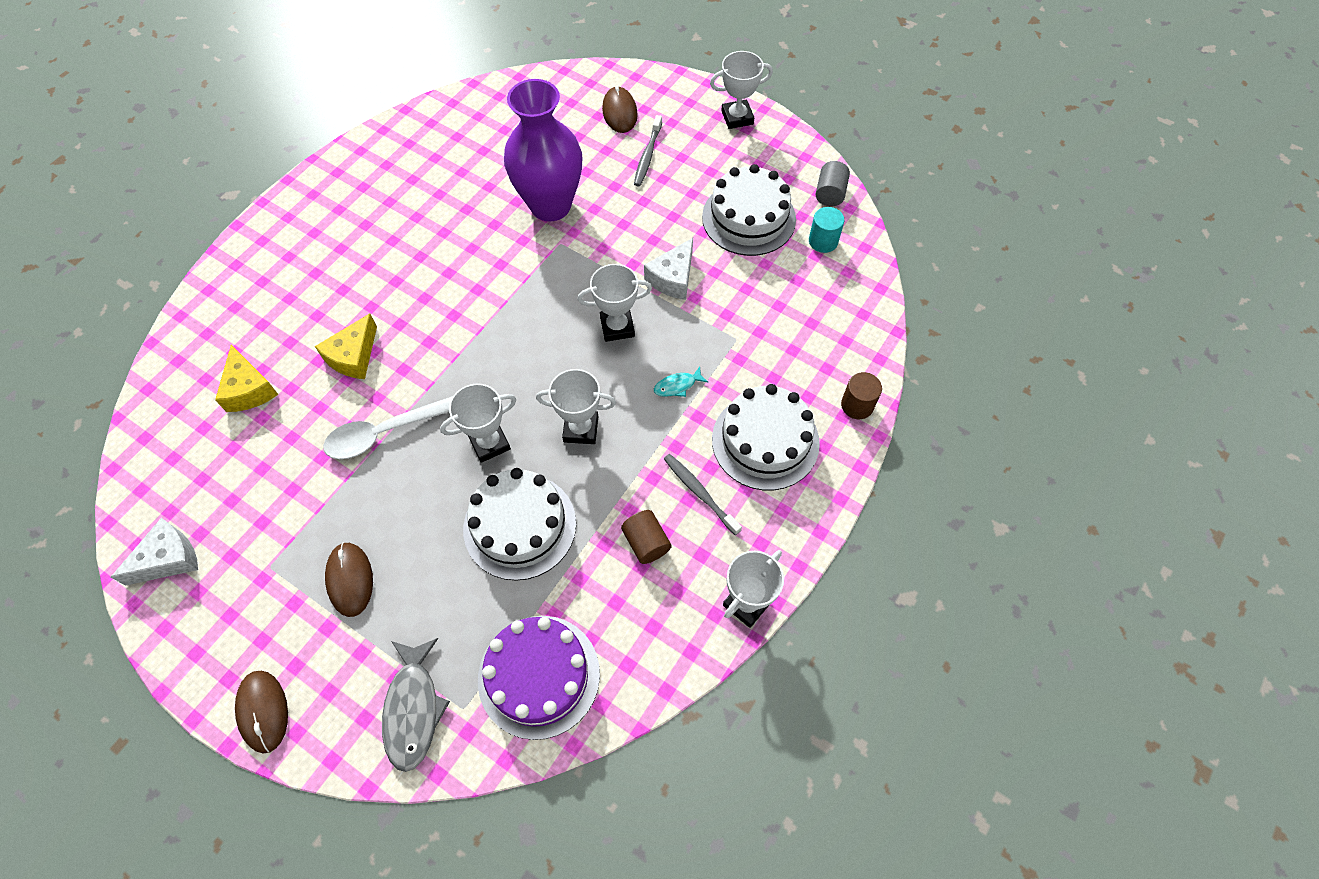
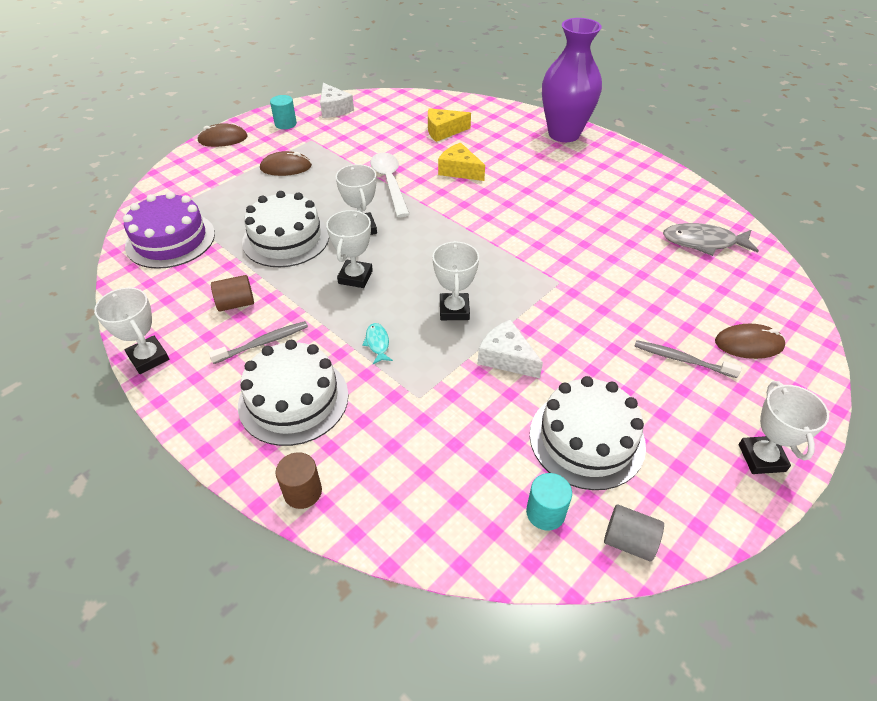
camera: 100 degrees right, 15 degrees down
(215, 622) = (285, 124): none -> turquoise cylinder
(413, 709) = (186, 188): grey fish -> grey fish (703, 242)
(550, 205) = (607, 280): purple vase -> purple vase (564, 134)

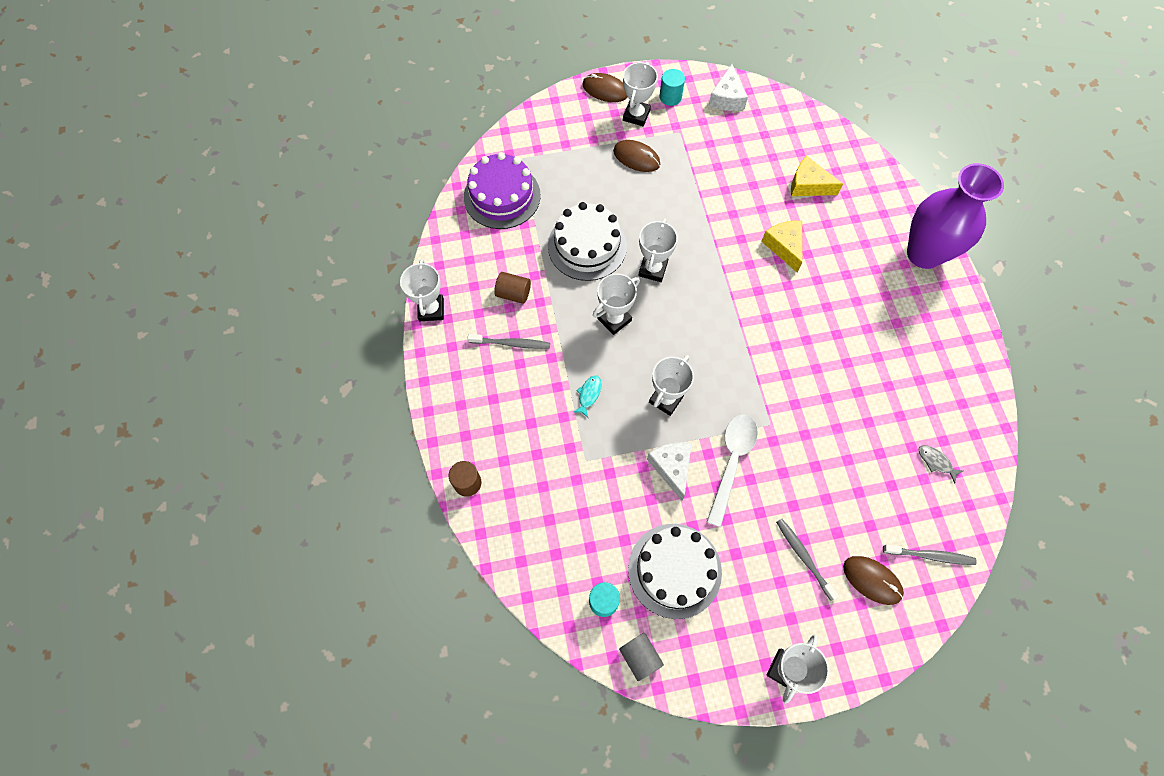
camera: 35 degrees right, 20 degrees up
(264, 143) = (636, 115): none -> white trophy
(293, 399) = (503, 407): white cake -> none
(390, 183) = (712, 227): white spoon -> white spoon (732, 462)
(703, 242) = (936, 462): grey fish -> grey fish, size x0.51
(767, 302) = (930, 555): none -> grey toothbrush

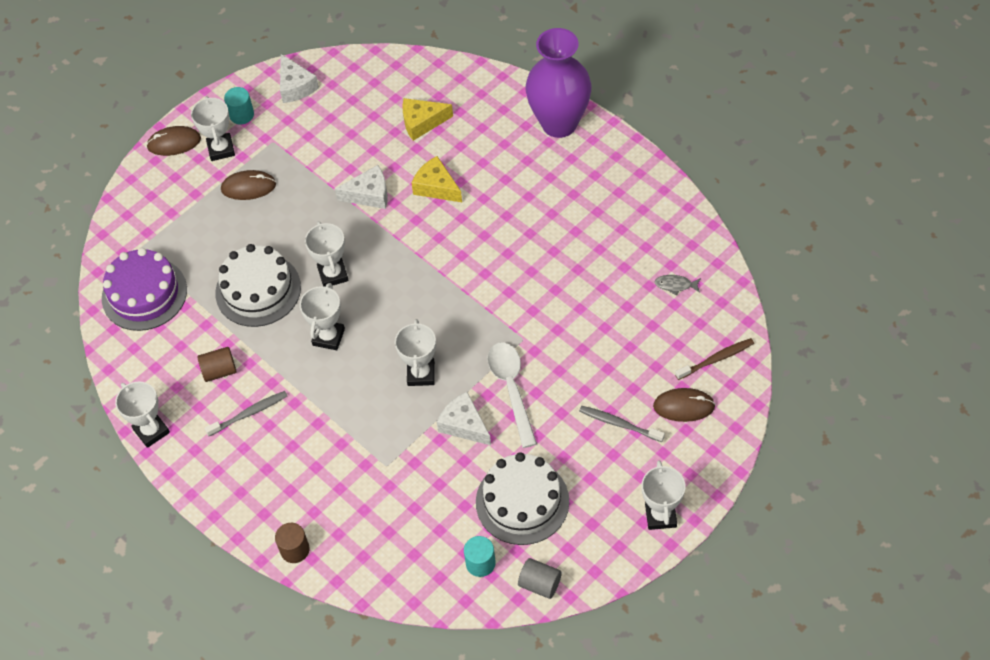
camera: 30 degrees left, 10 degrees down
(589, 394) = (350, 412): turquoise fish -> none
(726, 220) = (369, 194): none -> white cheese
(930, 555) = (716, 359): grey toothbrush -> brown toothbrush

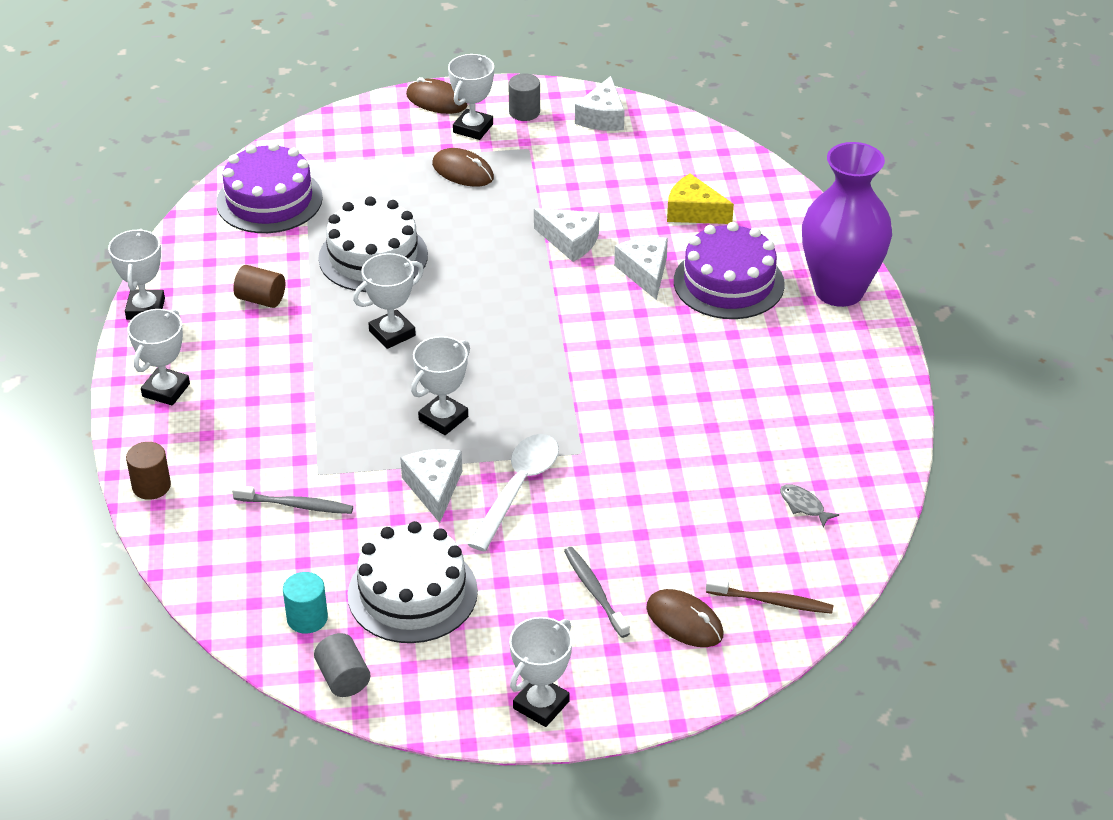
camera: 35 degrees right, 15 degrees down
(241, 115) = (524, 112): turquoise cylinder -> grey cylinder
(249, 414) = (245, 349): grey toothbrush -> grey toothbrush (296, 505)
(333, 274) = (457, 285): white trophy -> white trophy (166, 390)
(436, 187) = (645, 272): yellow cheese -> white cheese
(492, 161) = (728, 283): none -> purple cake

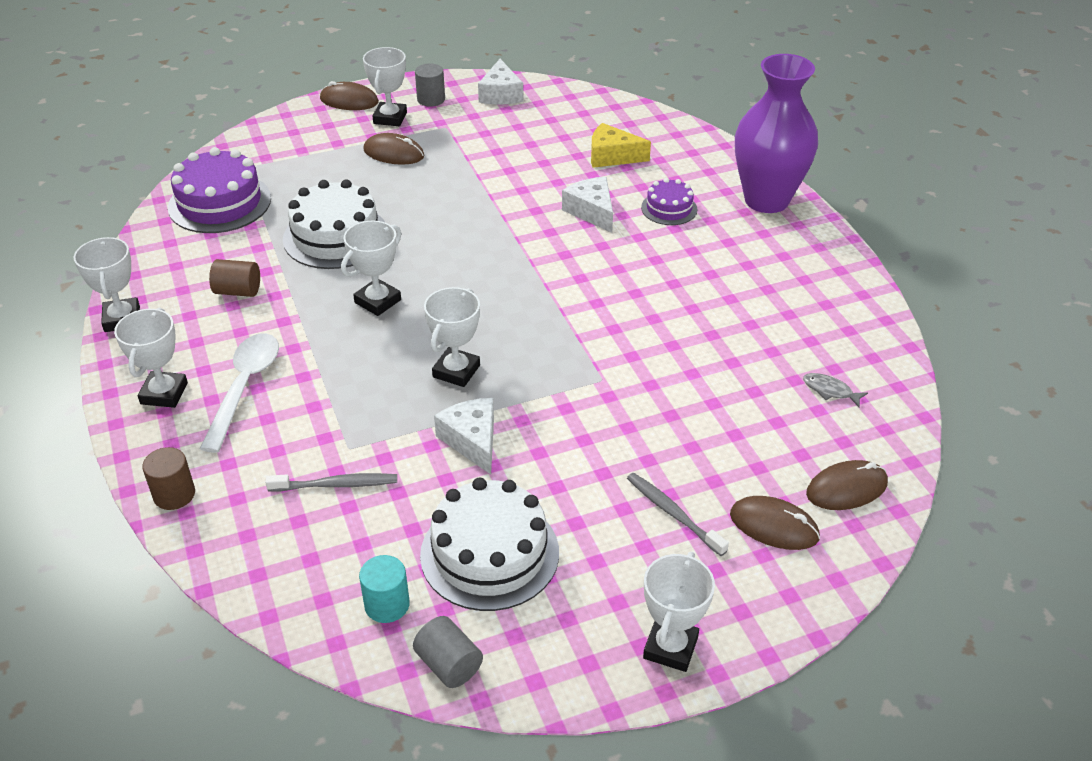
camera: 15 degrees left, 0 degrees up
(518, 488) = (555, 424): white spoon -> white spoon (245, 387)
(570, 241) = (514, 196): white cheese -> none
(728, 283) = (669, 208): purple cake -> purple cake, size x0.55
(771, 601) = (846, 488): brown toothbrush -> brown mouse

